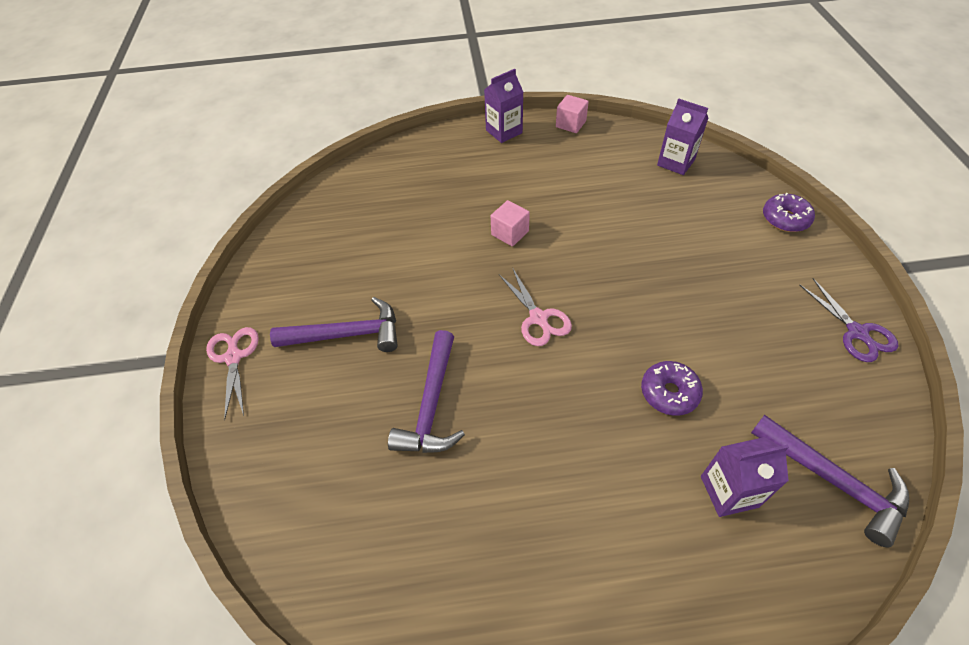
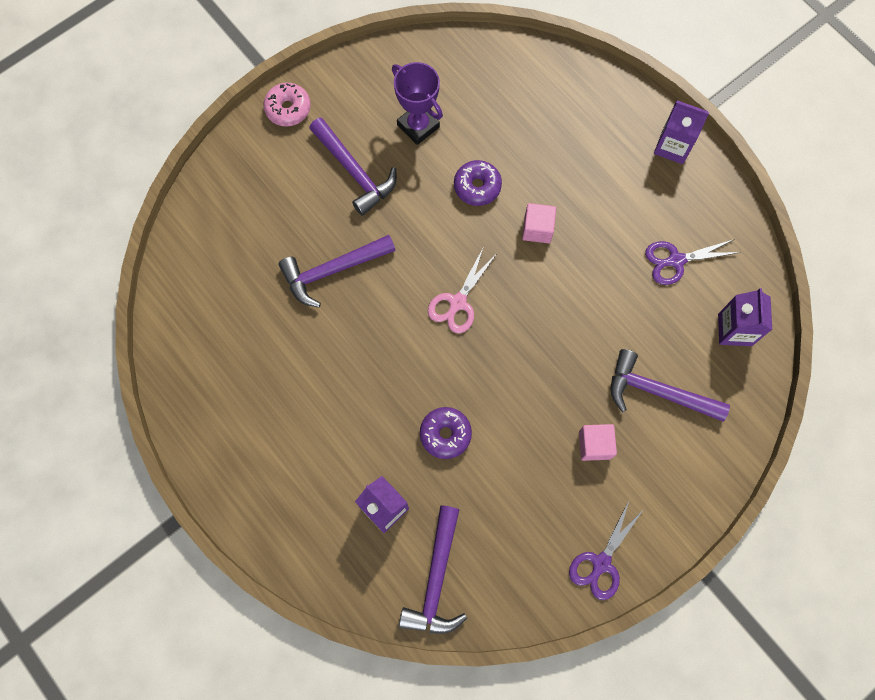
camera: 55 degrees right, 20 degrees up
(234, 357) = (288, 109): pink scissors -> pink donut
(348, 266) = (418, 126): none -> purple trophy
(570, 124) = (728, 202): pink cube -> pink cube (594, 445)
(597, 168) = (675, 260): none -> purple scissors
(705, 225) = (657, 392): none -> purple hammer
(785, 219) = (715, 462): purple donut -> purple donut (477, 186)

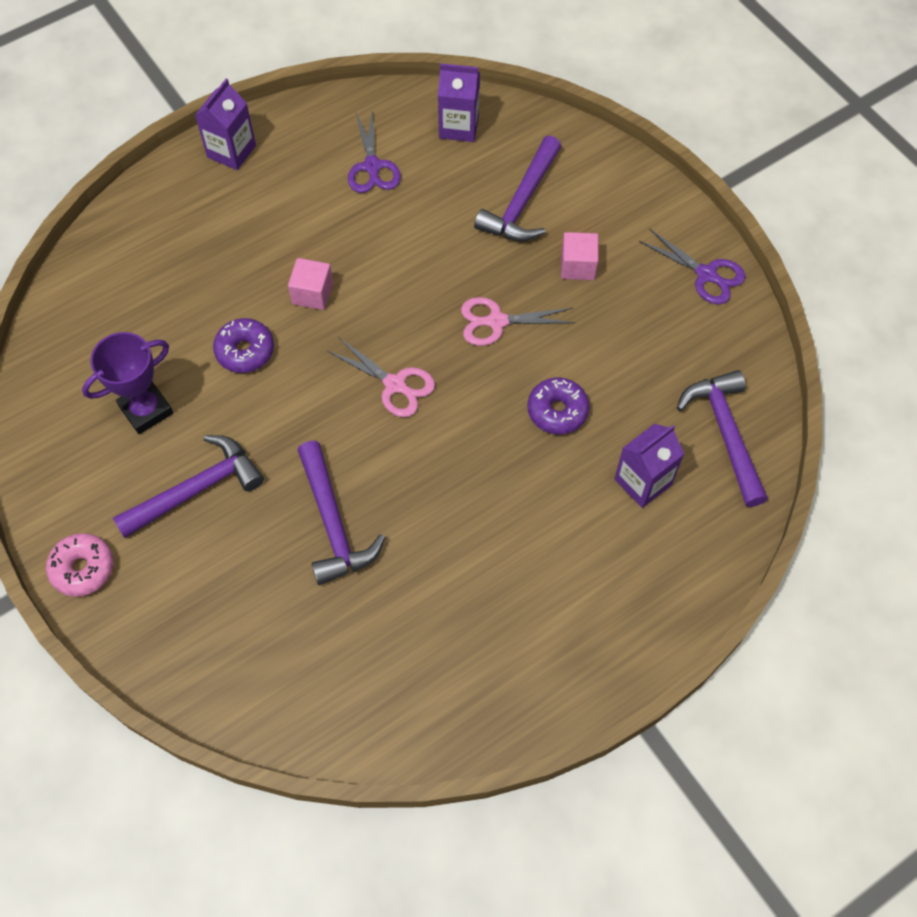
camera: 85 degrees left, 10 degrees down
(436, 579) = (725, 433): purple hammer -> purple hammer turned 120 degrees counterclockwise
(527, 378) = (496, 321): none -> pink scissors

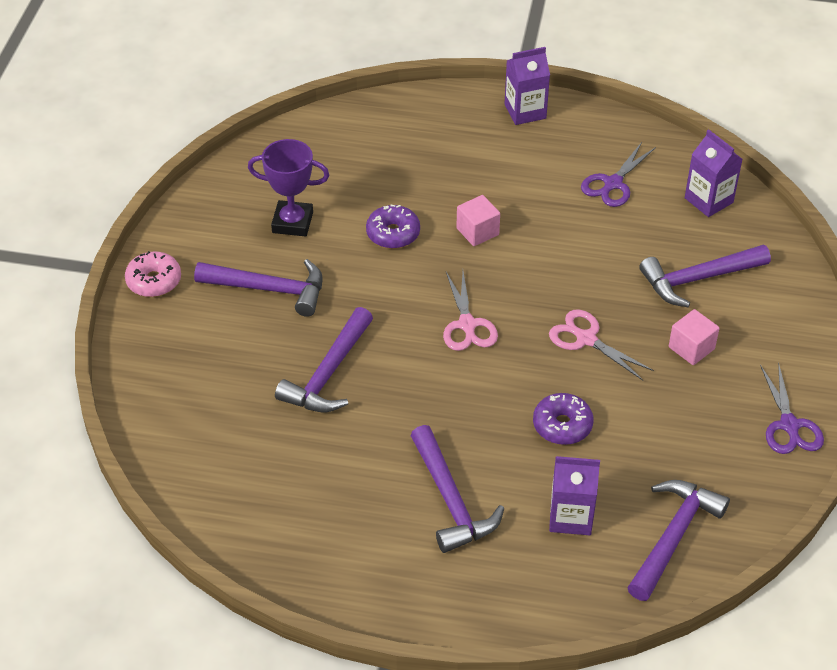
camera: 45 degrees right, 15 degrees down
(547, 547) = (451, 500): none -> purple hammer

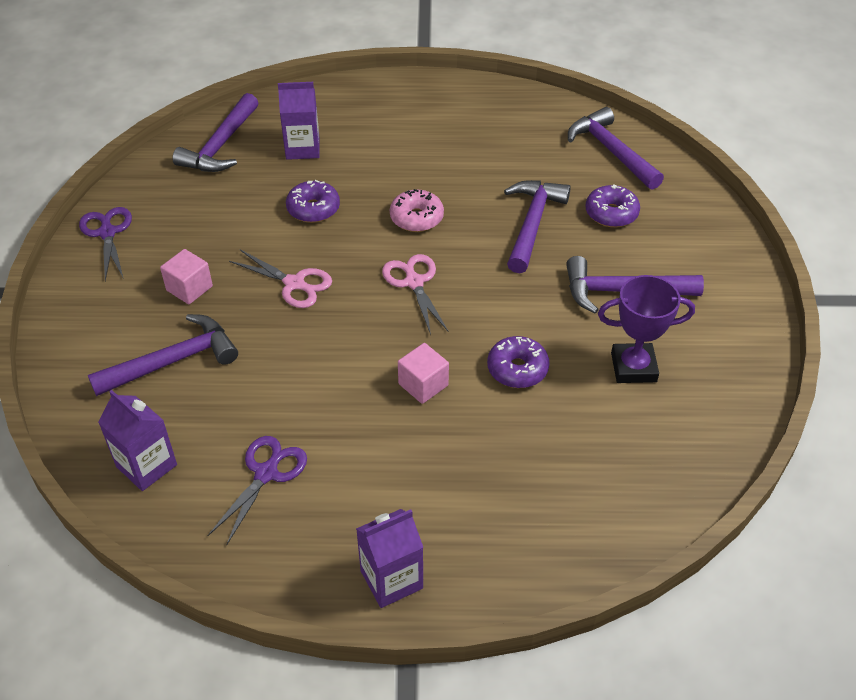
camera: 170 degrees right, 0 degrees up
(154, 281) = (741, 285): pink donut -> pink donut (416, 218)
(239, 375) = (611, 213): none -> purple donut
(451, 500) = (399, 148): purple hammer -> purple hammer (611, 151)

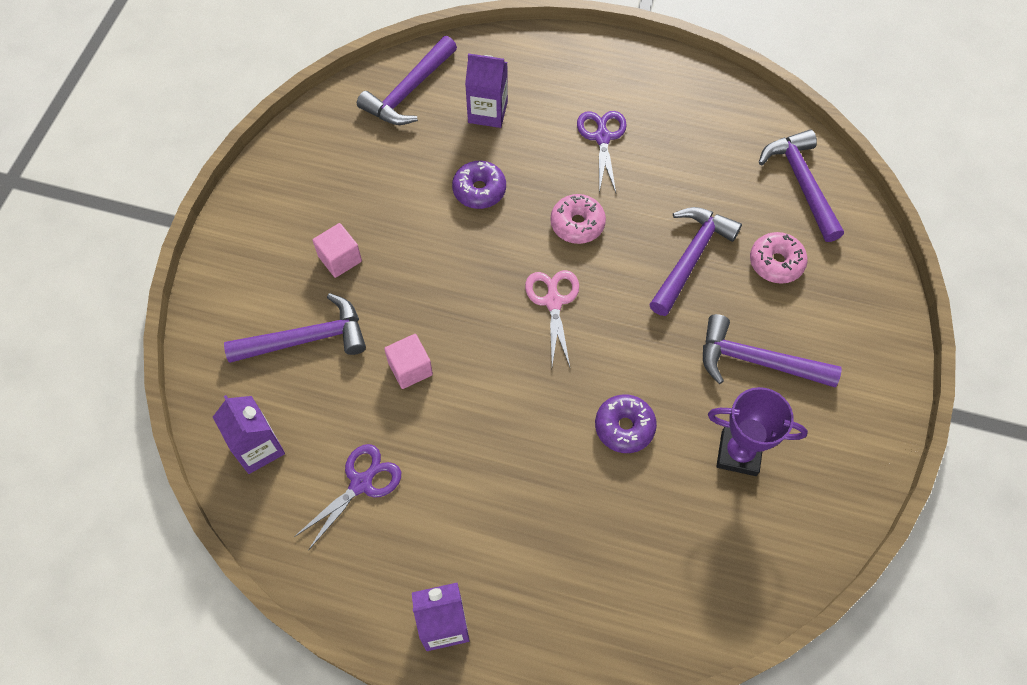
camera: 15 degrees right, 15 degrees up
(107, 232) = (279, 175): purple scissors -> purple scissors (602, 137)
(294, 284) = (439, 276): pink scissors -> none
(423, 384) = (529, 422): pink cube -> pink cube (410, 368)
(611, 213) = (776, 263): purple donut -> pink donut

